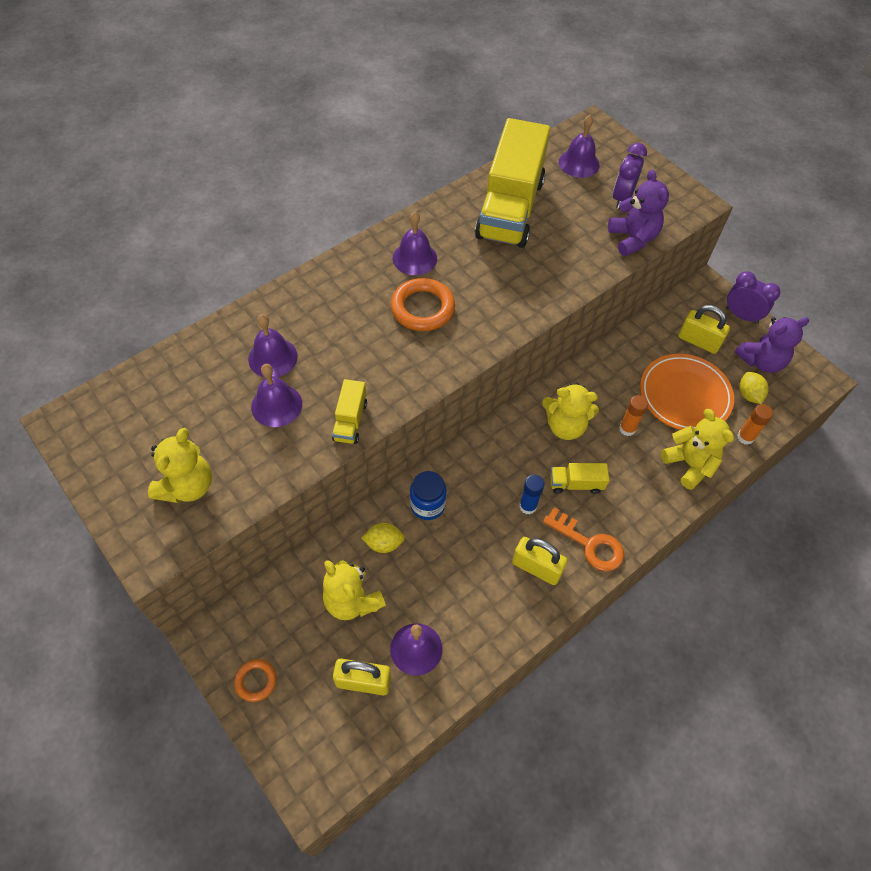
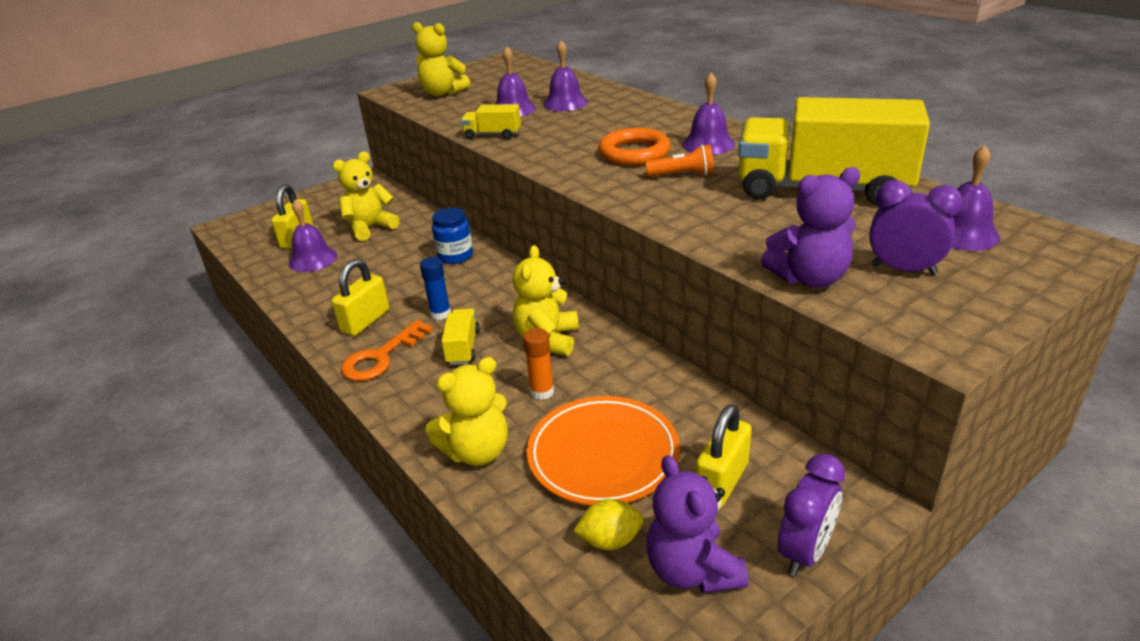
camera: 95 degrees right, 25 degrees down
(256, 681) = (322, 198): orange ring -> none
(384, 543) = (420, 237): yellow lemon -> none
(474, 281) = (682, 175): none -> orange flashlight
(745, 437) = (520, 524): orange glue stick -> none

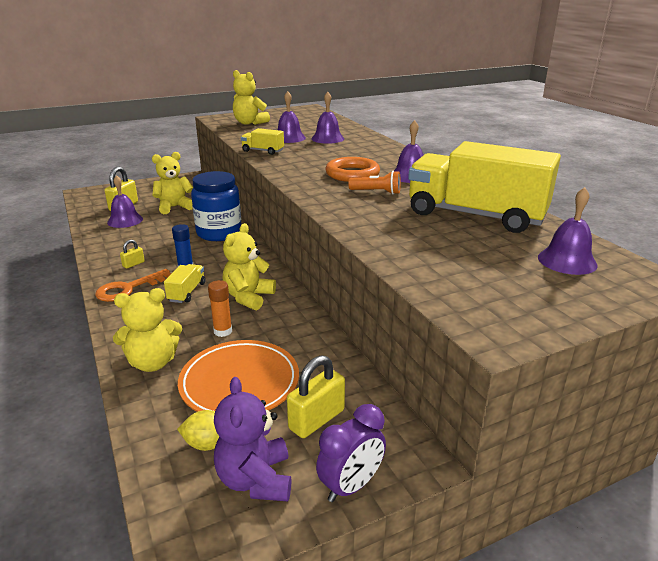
camera: 10 degrees right, 5 degrees down
(365, 321) = (133, 264): yellow padlock -> yellow padlock, size x0.53
(455, 256) = (219, 233): blue jar -> blue jar, size x1.70
(809, 278) = (422, 272): purple teddy bear -> none
(903, 270) = (501, 278): purple clock -> none

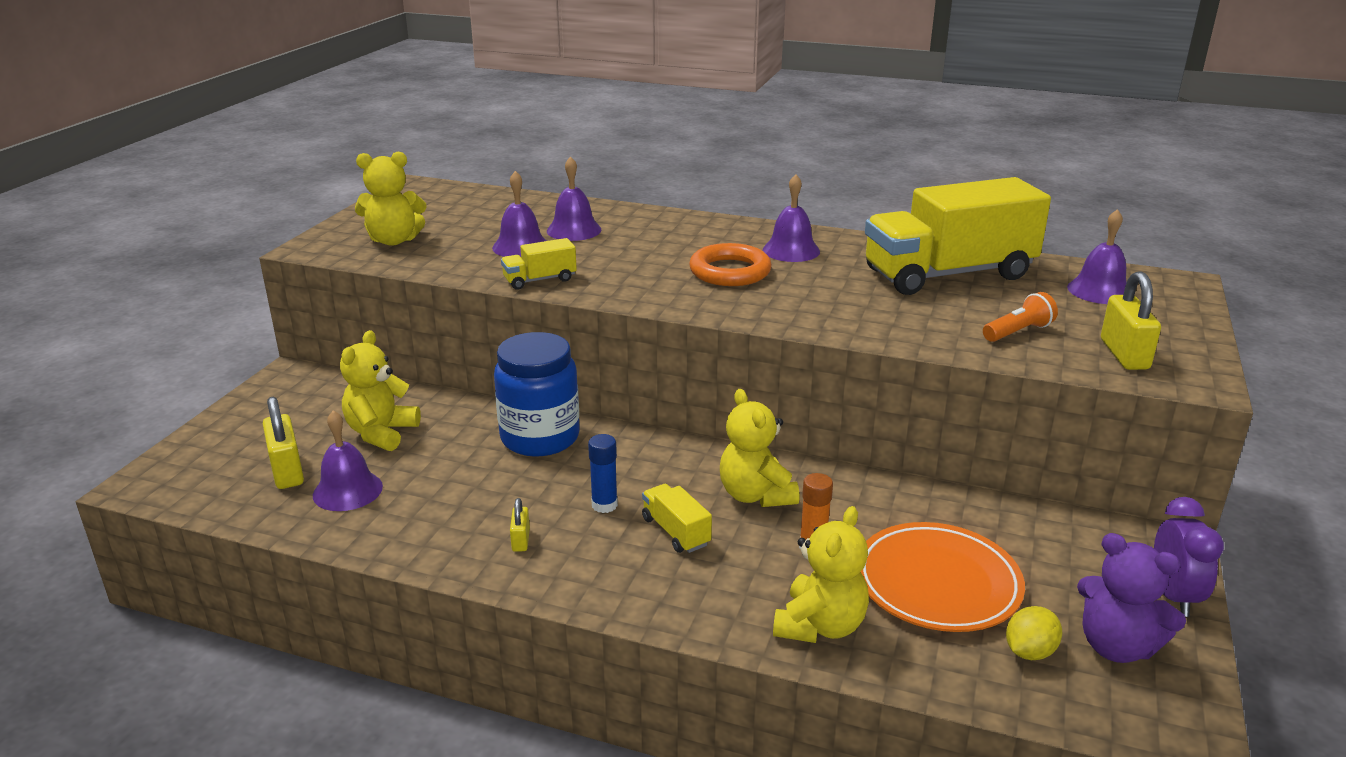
camera: 45 degrees left, 0 degrees up
(129, 288) = (593, 572): orange key -> none
(317, 419) = (1056, 566): yellow padlock -> yellow padlock (1124, 354)
(376, 192) = (809, 285): orange flashlight -> orange flashlight (1018, 332)

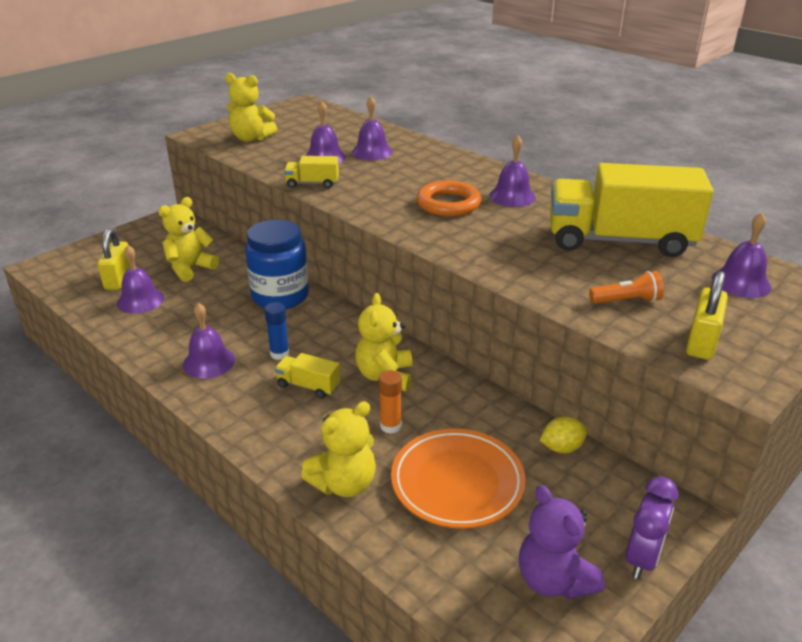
camera: 25 degrees right, 5 degrees up
(521, 540) = (209, 362): yellow padlock -> purple bell
(676, 532) = (308, 386): yellow truck -> yellow truck turned 60 degrees counterclockwise
(1029, 652) = (479, 558): yellow lemon -> yellow lemon (561, 448)

